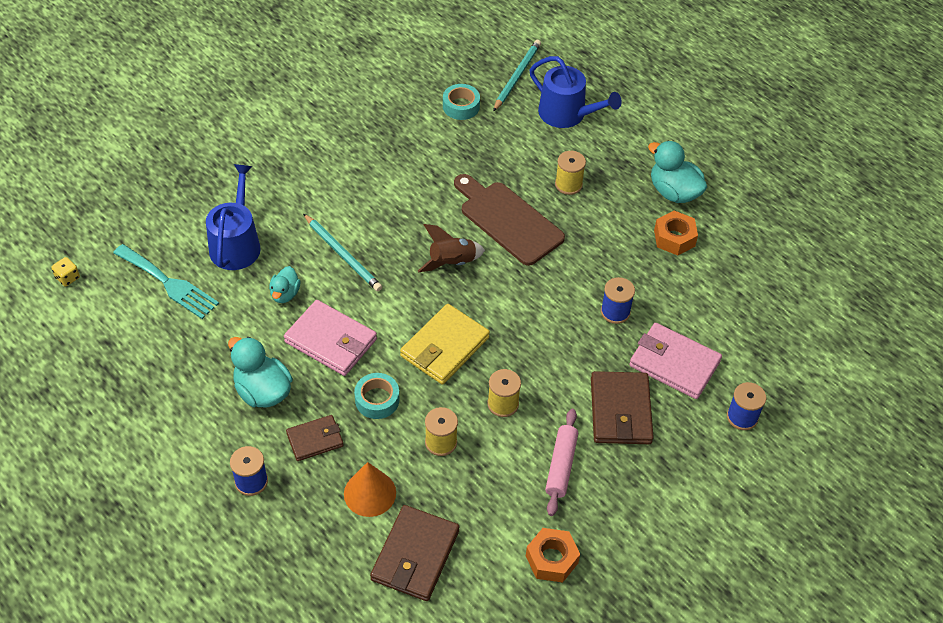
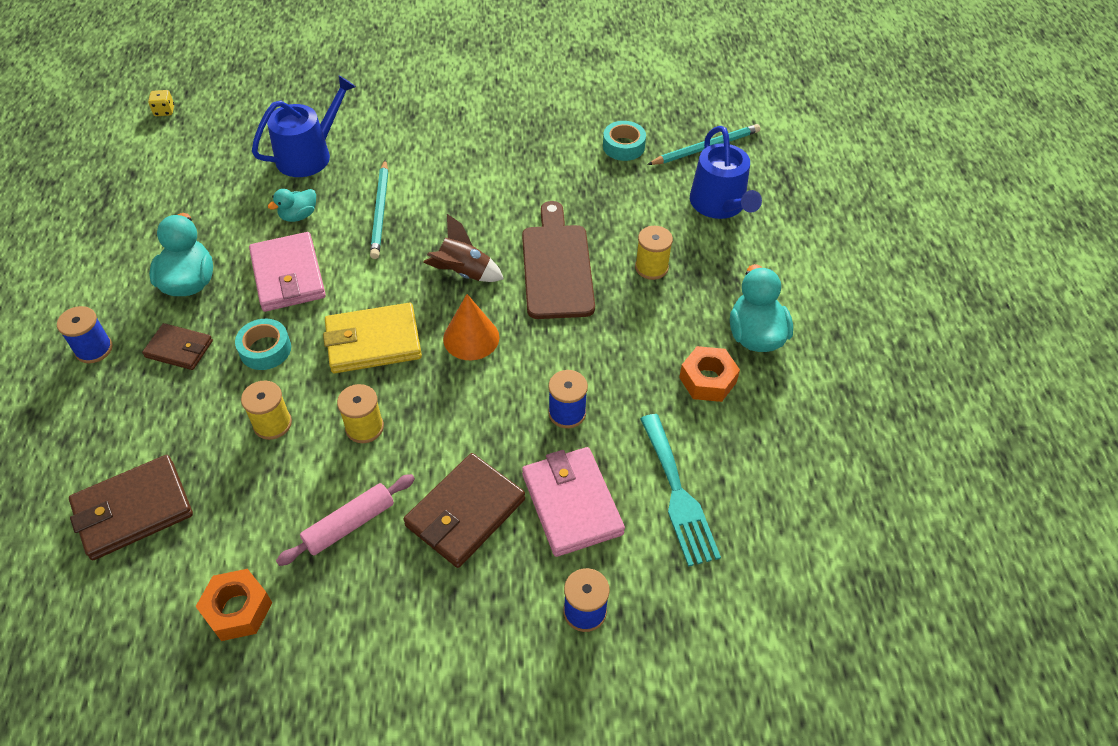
camera: 40 degrees right, 0 degrees up
(169, 283) = (225, 156): turquoise fork -> turquoise fork (678, 495)
(370, 493) = (165, 426): orange cone -> orange cone (471, 338)

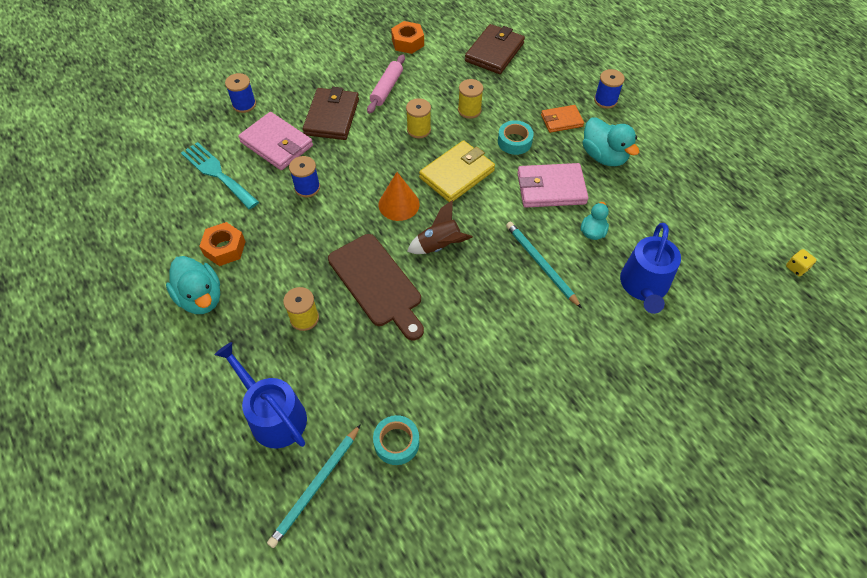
camera: 150 degrees right, 5 degrees up
(179, 349) = (561, 120): brown wallet -> orange wallet
(288, 275) = (551, 188): pink wallet -> pink wallet turned 45 degrees counterclockwise

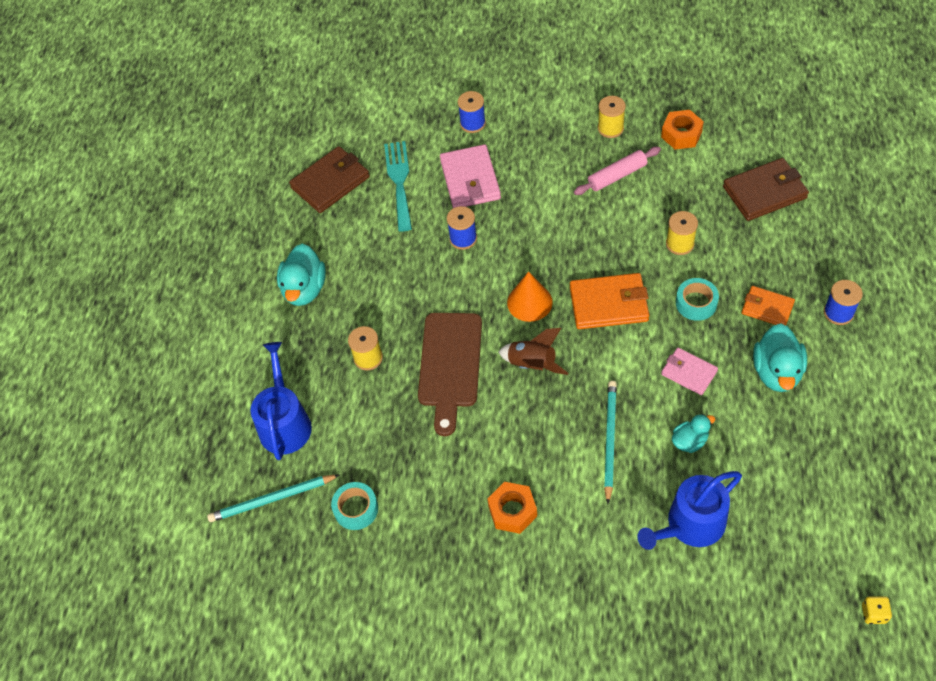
camera: 45 degrees right, 0 degrees up
(224, 248) = (354, 256): orange nut -> orange nut (512, 511)
(332, 117) = (540, 178): brown wallet -> brown wallet (330, 182)
(418, 130) = (611, 237): yellow spool -> yellow spool (610, 128)
(457, 174) = (608, 304): yellow wallet -> orange wallet
(551, 188) = (689, 373): pink wallet -> pink wallet, size x0.61

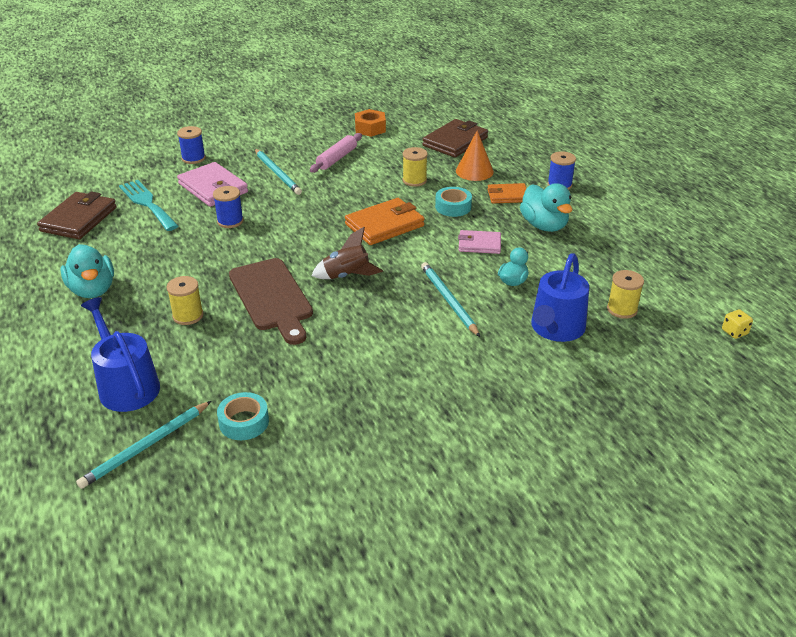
camera: 35 degrees left, 20 degrees down
(512, 511) = (399, 371): orange nut -> none
(529, 302) = (317, 241): orange cone -> orange cone (474, 171)
(543, 179) = (277, 173): none -> turquoise pencil
(610, 128) = (312, 137): yellow spool -> yellow spool (622, 309)

